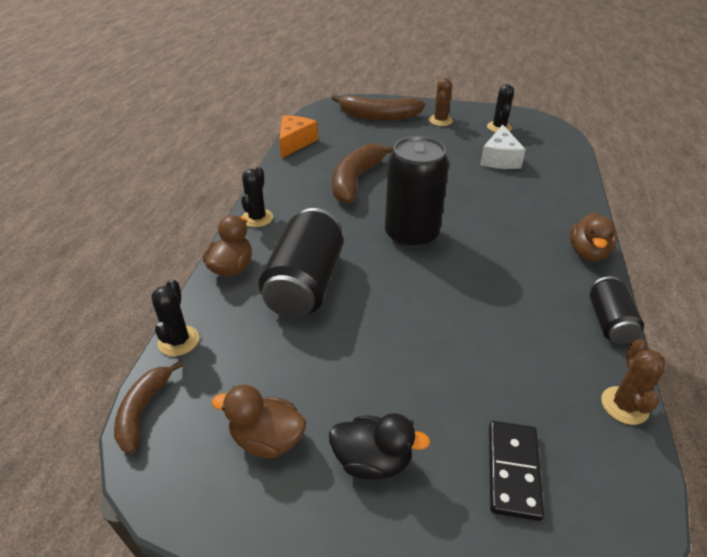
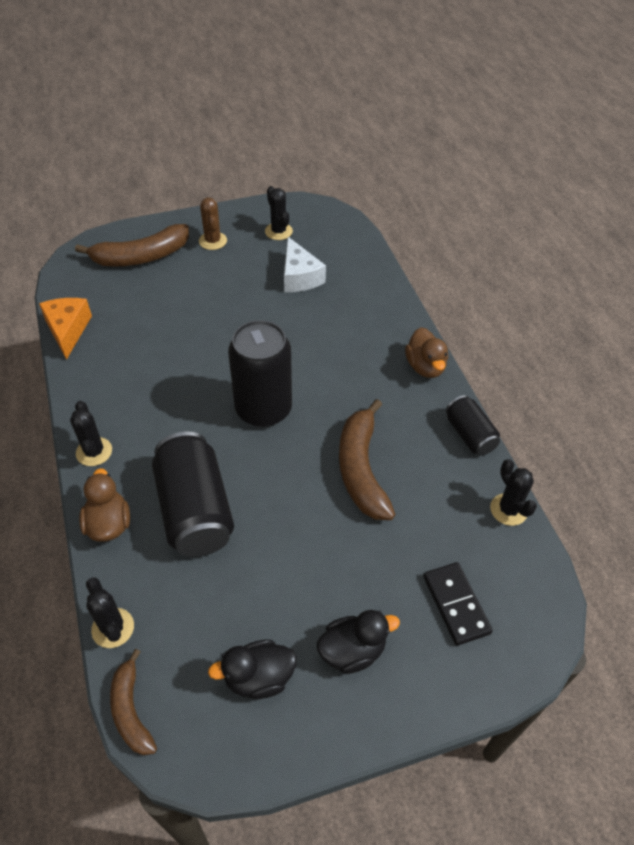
camera: 30 degrees left, 10 degrees up
(267, 439) = (258, 677): brown duck -> black duck
(356, 180) = (169, 359): brown banana -> brown banana (361, 469)
(624, 405) = (508, 509): brown cactus -> black cactus

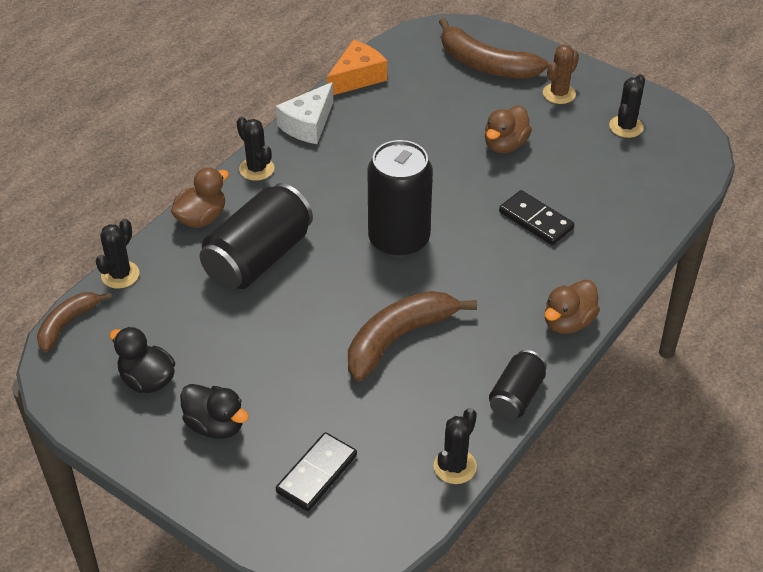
camera: 55 degrees right, 5 degrees down
(94, 452) = (256, 169): black cactus -> black cactus turned 75 degrees counterclockwise
(231, 296) = (505, 145): none -> brown duck
(299, 277) = (583, 174): white cheese -> white cheese (308, 124)
(318, 325) = (536, 220): none -> black domino

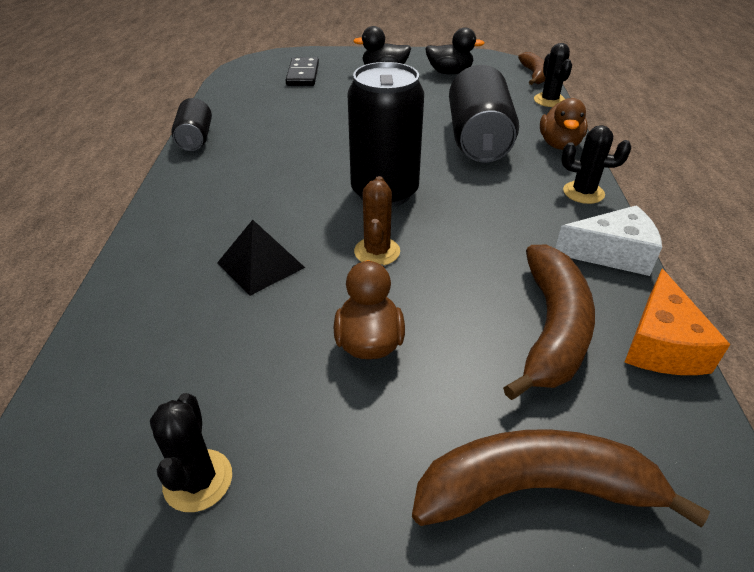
camera: 145 degrees right, 5 degrees down
(308, 124) = (612, 253): white cheese -> white cheese turned 90 degrees clockwise
(398, 339) = (314, 136): brown banana -> brown banana (551, 329)
(455, 466) = (218, 100): black cactus -> none
(536, 220) = (261, 265): black domino -> black pyramid
(559, 94) = (359, 493): brown cactus -> brown cactus (377, 251)
(568, 322) = (174, 193): brown duck -> none

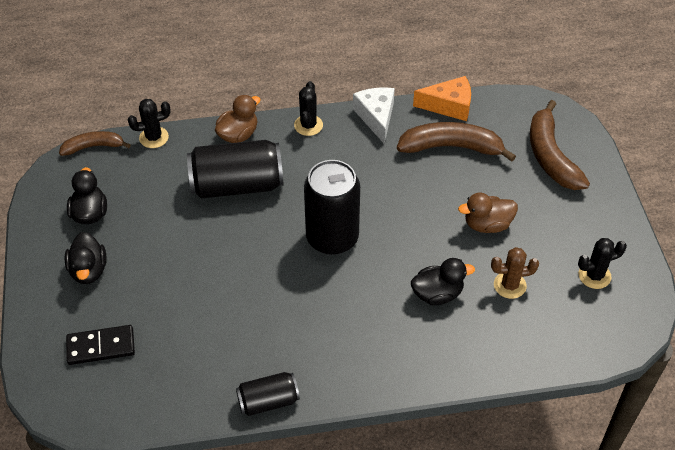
camera: 100 degrees left, 10 degrees up
(261, 265) = (437, 294): black pyramid -> black duck
(377, 251) = (406, 232): brown cactus -> brown cactus (509, 285)
(559, 145) = (238, 135): brown duck -> brown duck turned 45 degrees counterclockwise

